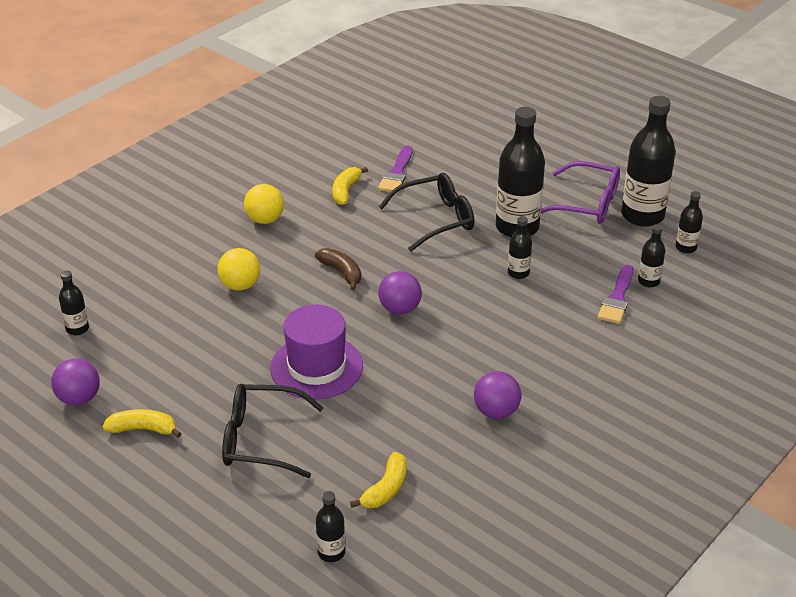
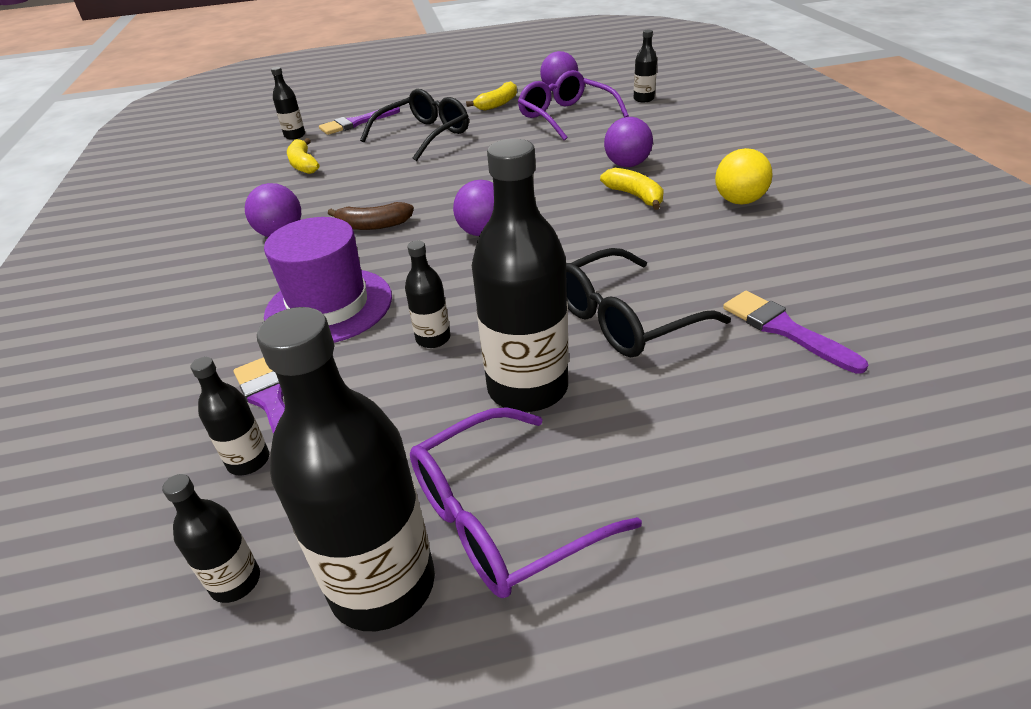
camera: 130 degrees right, 0 degrees up
(153, 362) = (565, 116): none -> purple glasses
(240, 285) = (627, 165): yellow ball -> purple ball
(264, 520) = (356, 123): none -> purple brush
(316, 367) = (466, 171): purple hat -> purple hat (329, 306)
(342, 272) = (586, 218): brown banana -> brown banana (373, 226)
(345, 191) = (764, 270): yellow banana -> yellow banana (635, 196)
(436, 219) = (624, 319): black glasses -> black glasses turned 45 degrees clockwise

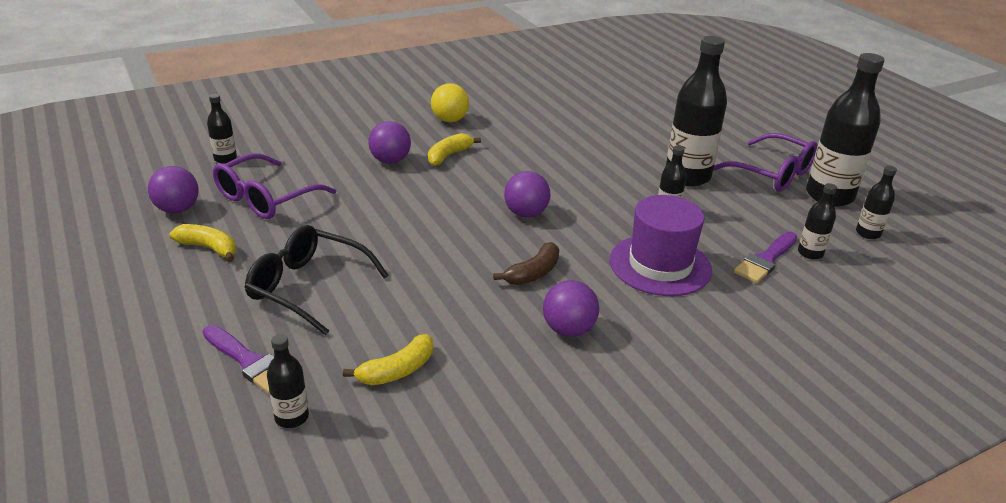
camera: 110 degrees left, 5 degrees down
(373, 226) = (533, 273): brown banana -> brown banana turned 60 degrees clockwise
(624, 319) = (609, 153): black glasses -> none
(784, 329) = (593, 113): purple brush -> none

